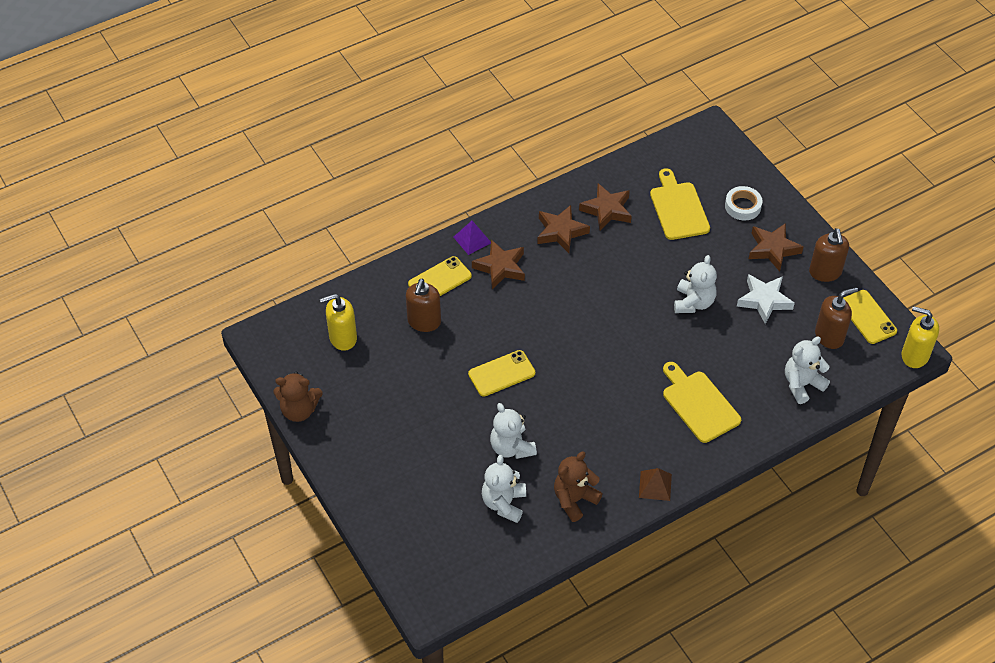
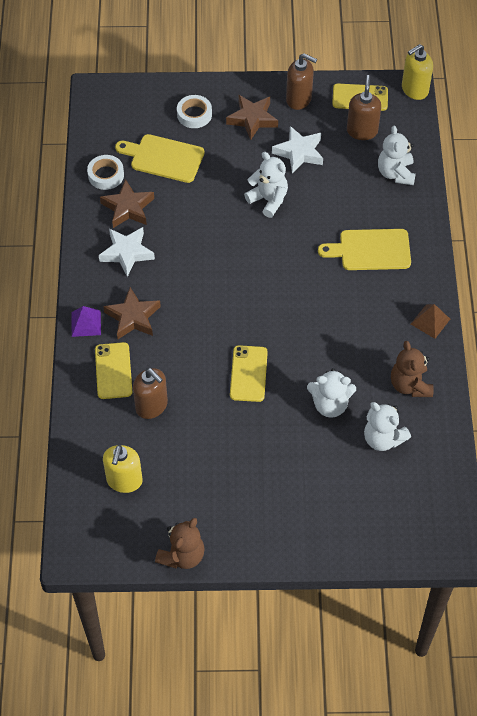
camera: 60 degrees left, 5 degrees up
(561, 232) = (127, 253): brown star -> white star
(628, 179) = (106, 175): none -> white tape

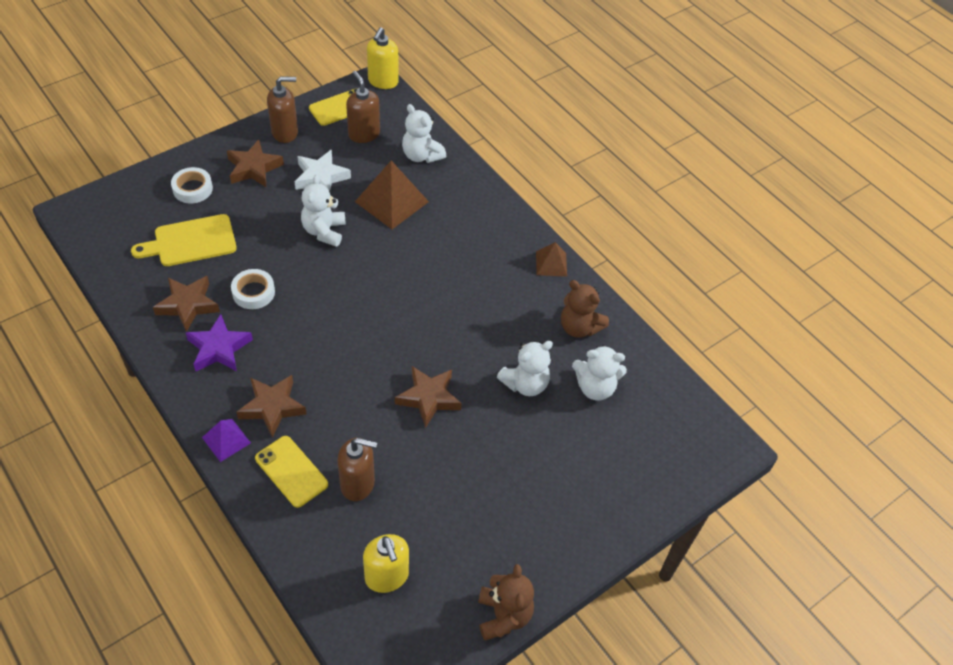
camera: 40 degrees left, 5 degrees down
(106, 175) = (141, 285): white tape -> white tape (253, 292)
(127, 253) = (219, 348): white star -> purple star
(248, 374) = (429, 398): yellow phone -> brown star
(268, 200) = (324, 231): white teddy bear -> white teddy bear turned 90 degrees counterclockwise
(340, 201) = (392, 201): none -> brown pyramid
(371, 250) = (452, 229): yellow cutting board -> none

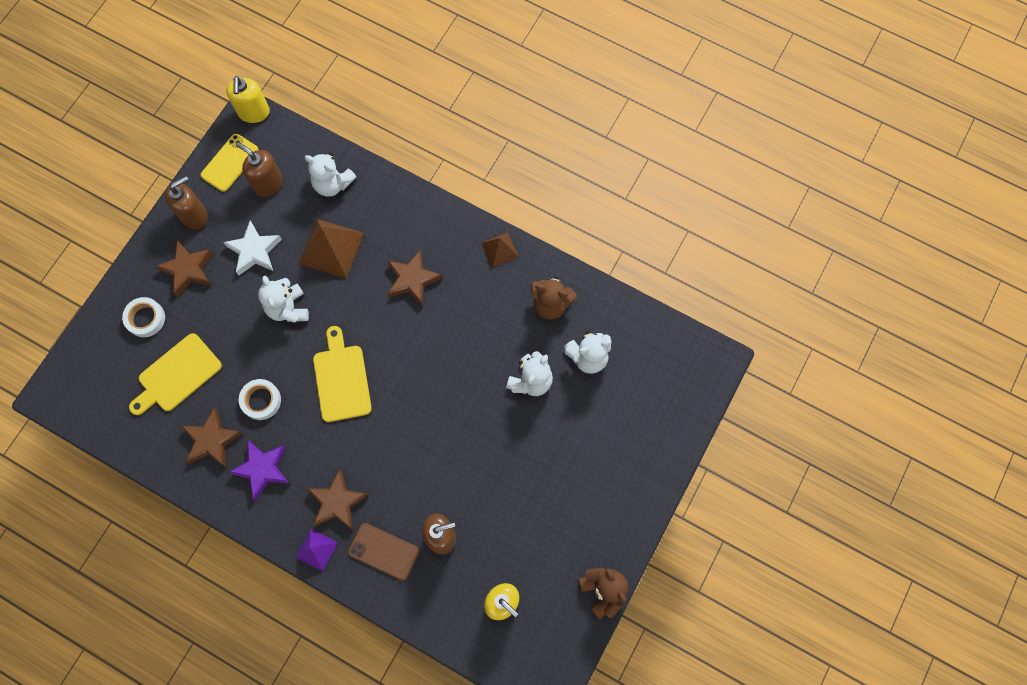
camera: 20 degrees left, 20 degrees up
(291, 471) = (383, 551): yellow phone -> brown phone
(339, 306) = (341, 379): none -> yellow cutting board
(429, 398) = (459, 431): brown star -> brown star (412, 279)

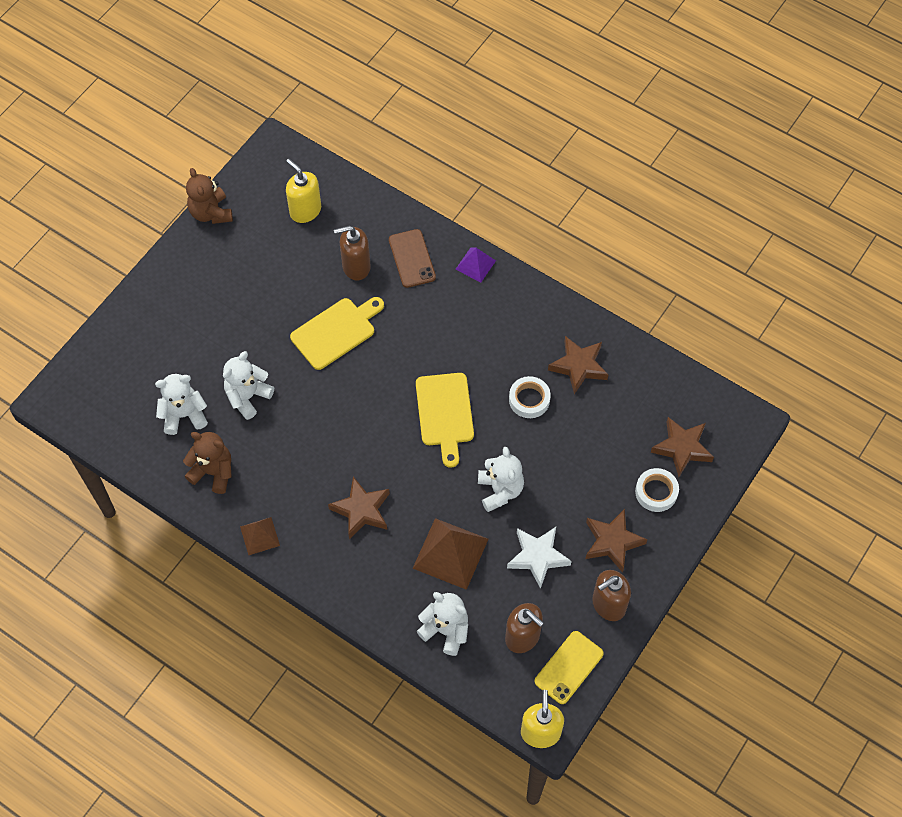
camera: 175 degrees left, 10 degrees down
(177, 375) = (618, 431): yellow cutting board -> yellow cutting board (336, 331)
(262, 469) = (527, 336): purple star -> none
(337, 502) = (454, 302): brown star -> brown star (682, 448)
(383, 551) = (412, 258): brown phone -> brown phone turned 45 degrees clockwise

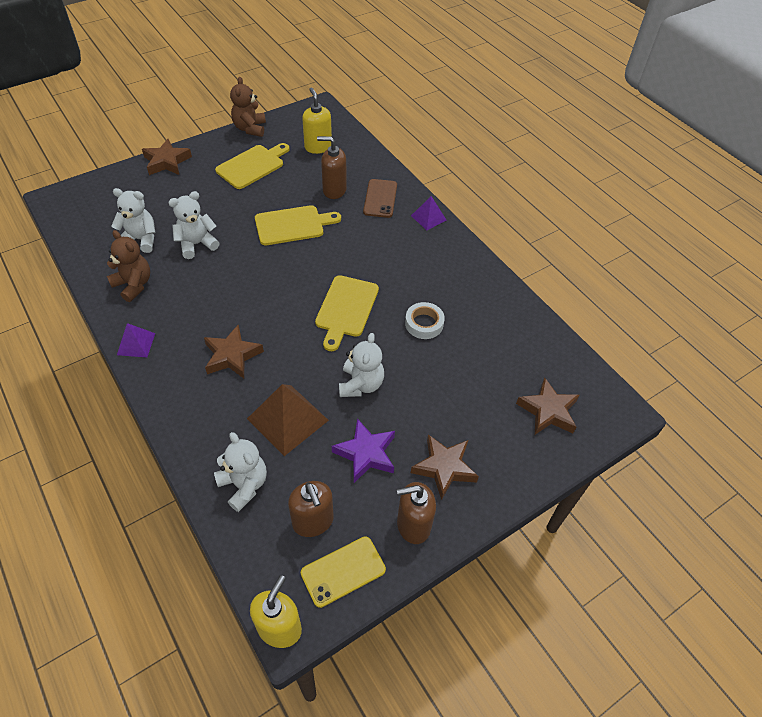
camera: 20 degrees right, 10 degrees down
(245, 267) = (252, 166): none -> yellow cutting board
(260, 536) = (136, 344): brown pyramid -> purple pyramid
(538, 557) = (366, 453): white star -> purple star
(578, 366) = (480, 314): brown star -> brown star (167, 162)
(656, 492) = (507, 439): white tape -> none

